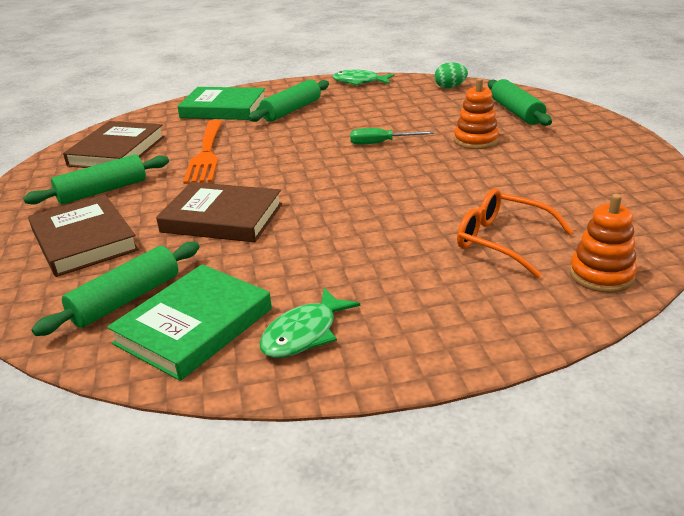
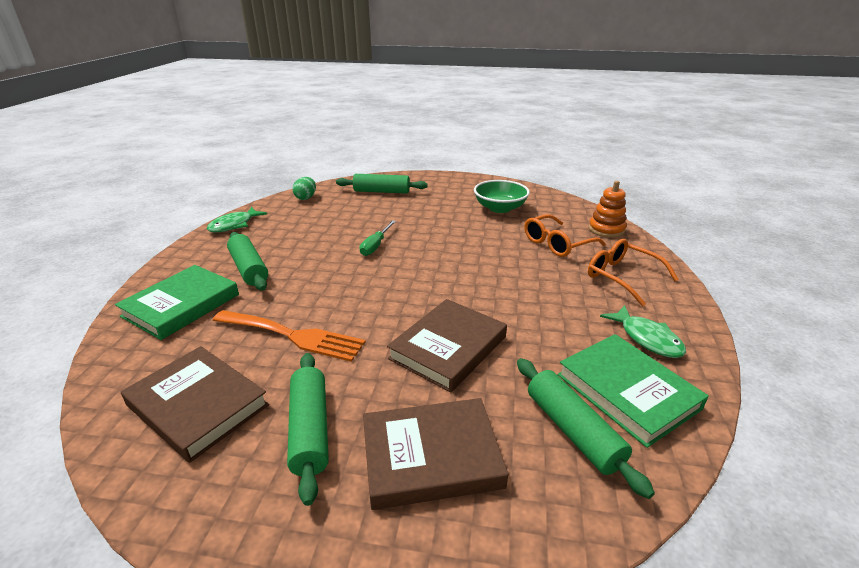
camera: 70 degrees left, 0 degrees up
(451, 303) = (622, 277): none -> orange glasses
(476, 140) = (411, 214): orange stacking toy -> none
(567, 184) = (500, 208): none -> green bowl

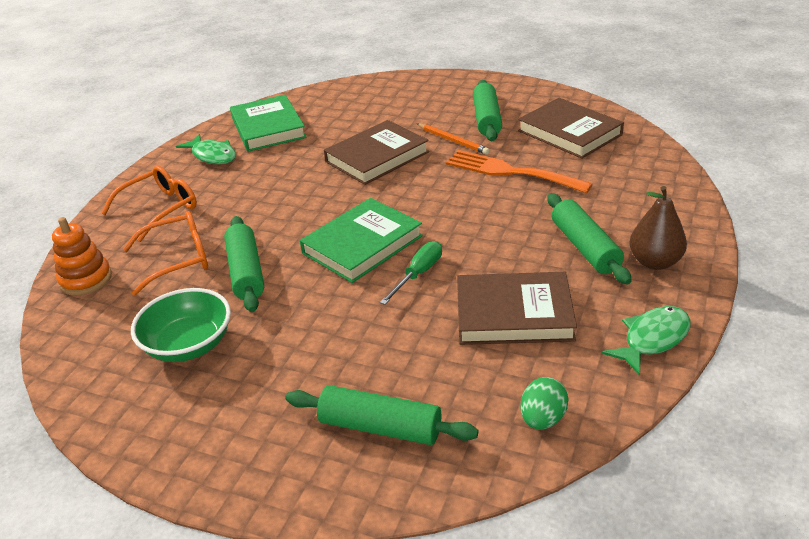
camera: 165 degrees left, 5 degrees up
(181, 305) = (638, 205): green book -> green book (362, 244)
(202, 262) = (654, 262): none -> brown pear
(359, 380) = (453, 140): none -> orange pencil
(431, 456) = (413, 107): brown book -> brown book (514, 314)
(572, 431) = (322, 113): green rolling pin -> green rolling pin (246, 272)
(622, 277) = (160, 209): orange glasses -> orange glasses turned 105 degrees counterclockwise
(647, 338) = (212, 156): green fish -> green fish turned 150 degrees clockwise

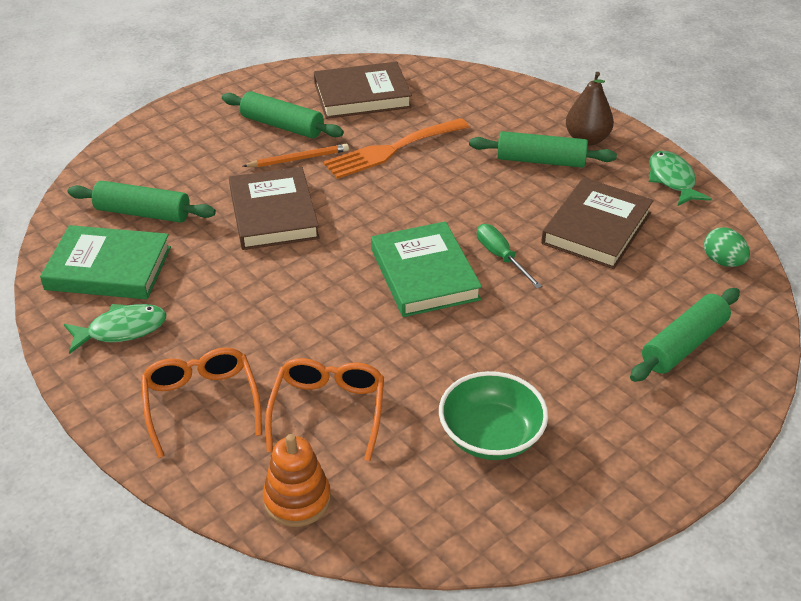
camera: 65 degrees left, 5 degrees up
(246, 272) = (401, 364): green rolling pin -> green rolling pin (143, 213)

